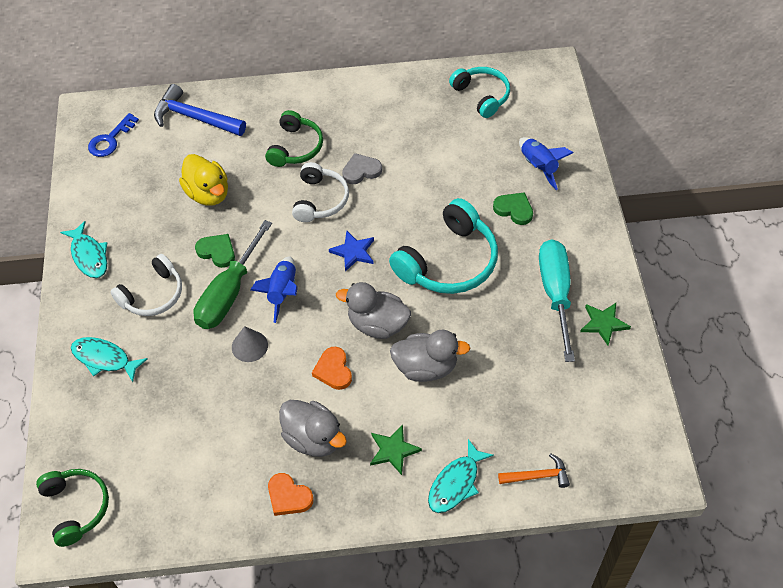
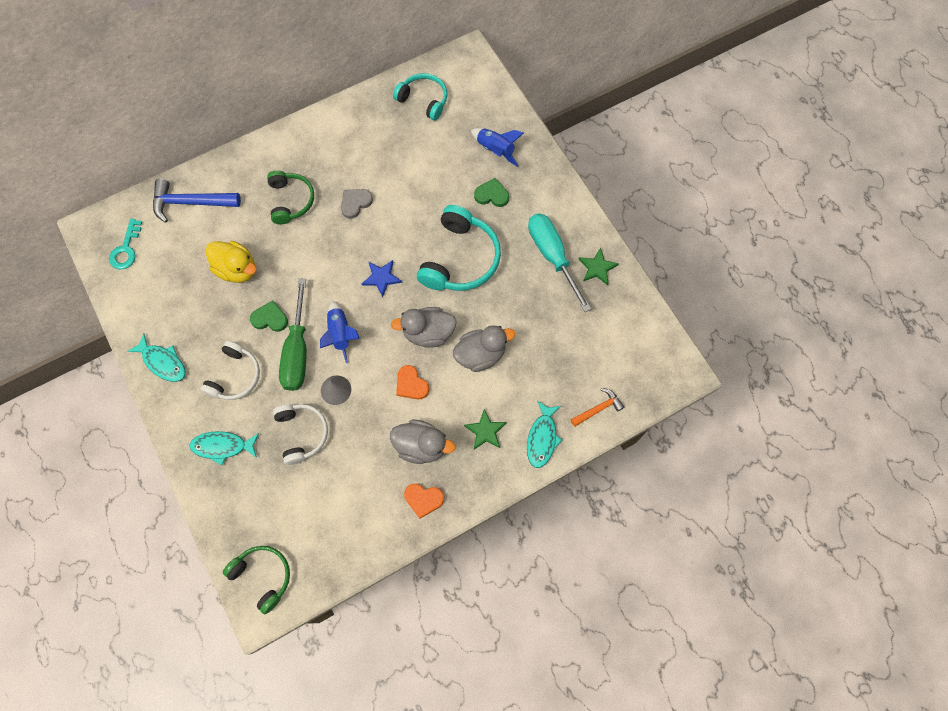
camera: 25 degrees left, 15 degrees up
(110, 139) = (126, 249): blue key -> turquoise key
(320, 200) = (333, 241): white headphones -> white headphones (302, 433)

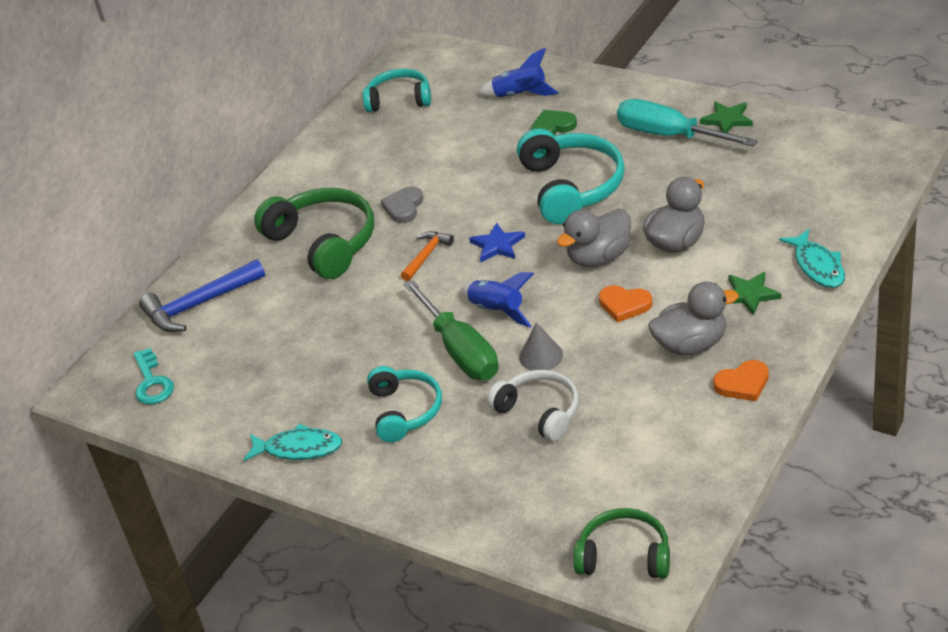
camera: 25 degrees left, 30 degrees down
(222, 446) = (452, 476): turquoise fish -> none
(235, 376) = (405, 411): white headphones -> turquoise headphones
(237, 269) = (314, 326): yellow duck -> none
(270, 318) = (398, 343): green heart -> none
(291, 200) = (324, 242): green headphones -> green headphones, size x1.56
(598, 409) = (850, 214): orange hammer -> orange hammer (426, 255)

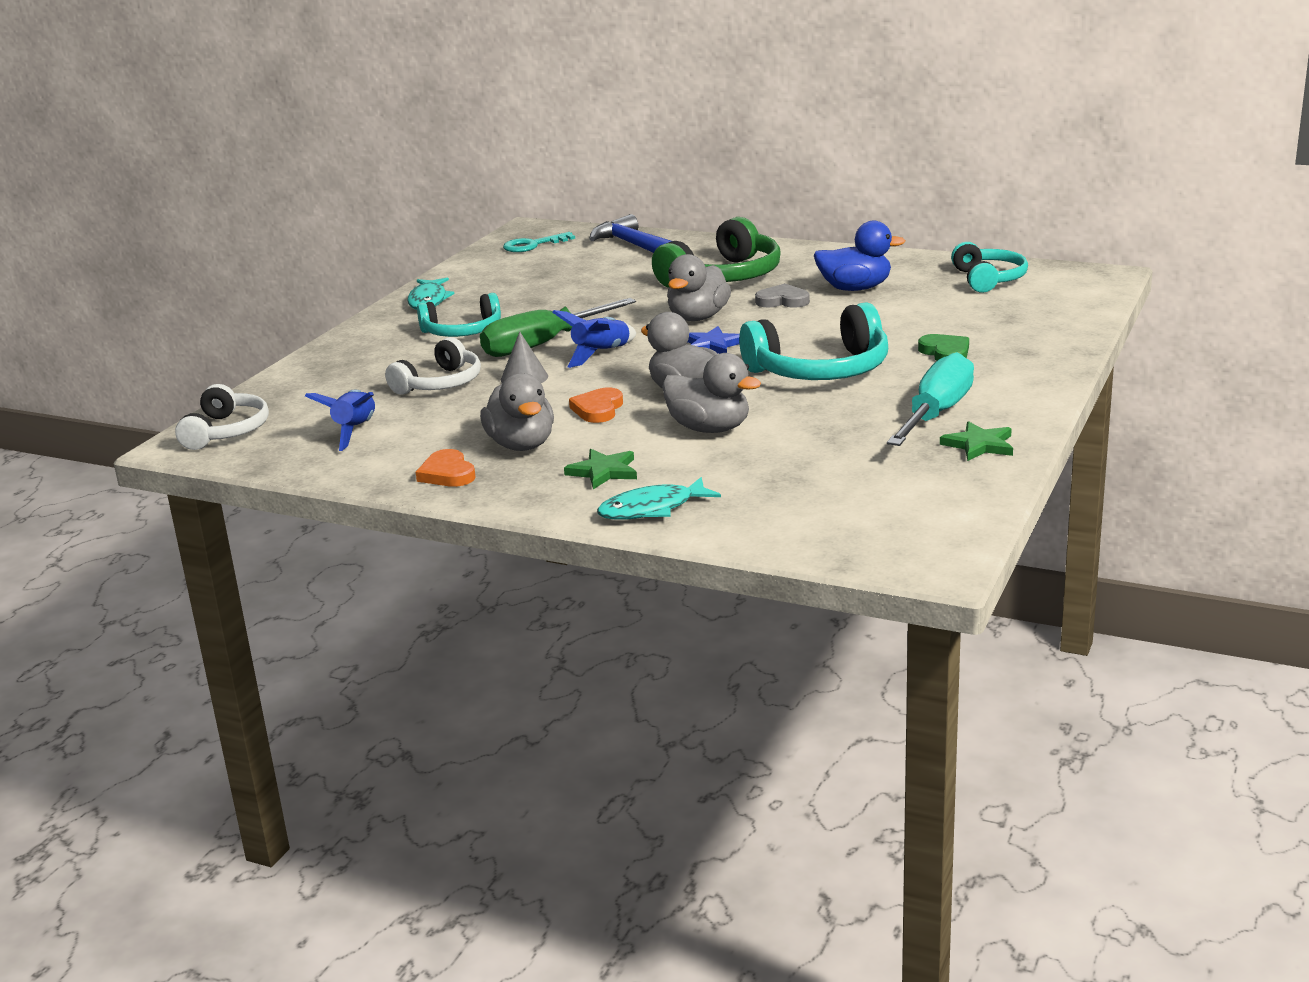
camera: 80 degrees right, 15 degrees down
(390, 167) = (855, 288): none -> blue duck
(426, 255) = (698, 318): orange hammer -> grey duck
(520, 95) = (1011, 331): blue rocket -> blue rocket (355, 431)
(624, 556) = (226, 431): green headphones -> white headphones

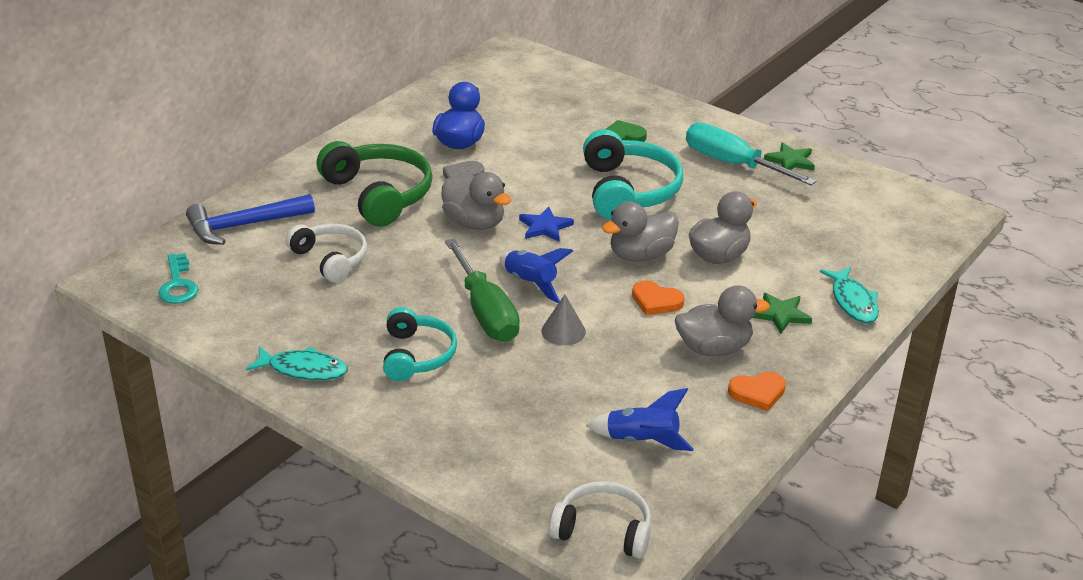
camera: 80 degrees left, 10 degrees up
(440, 383) = (549, 381): white headphones -> white headphones (330, 259)
(988, 279) = (483, 88): turquoise headphones -> none

